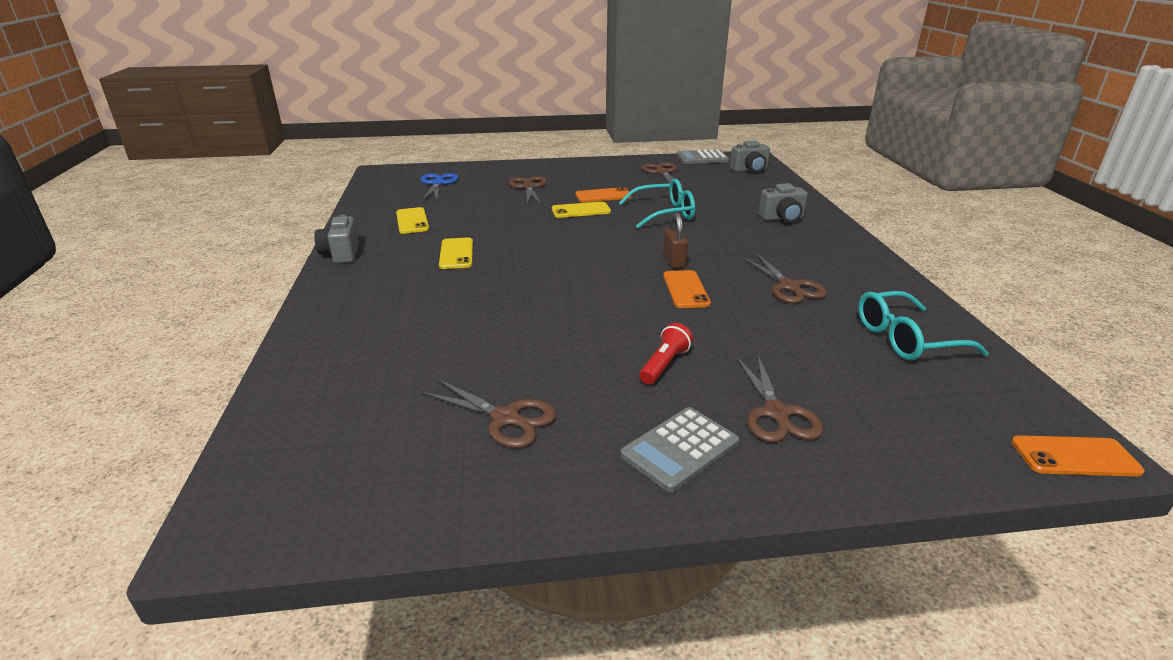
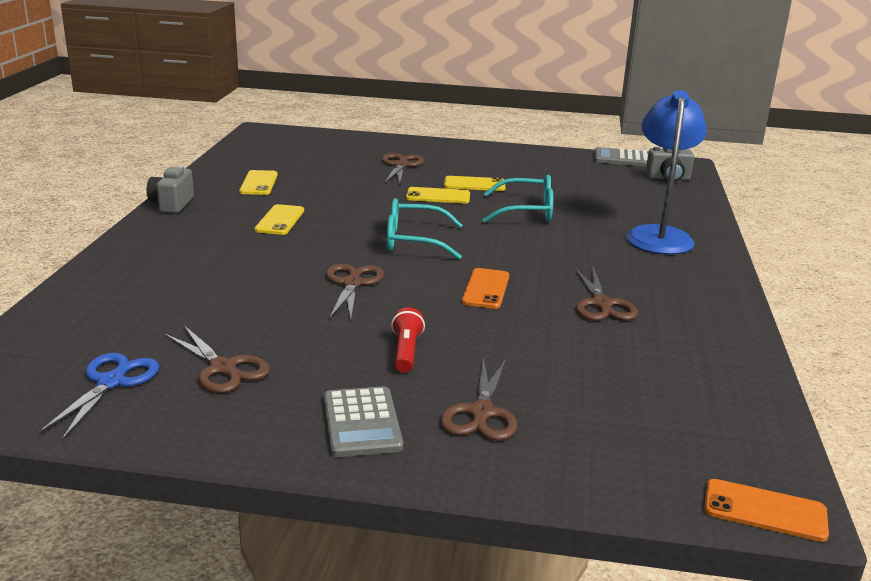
camera: 15 degrees right, 5 degrees down
(438, 183) = (310, 150): blue scissors -> blue scissors (112, 381)
(603, 196) = (474, 184): orange phone -> yellow phone
(662, 172) = (561, 168): brown scissors -> brown scissors (352, 283)
(664, 364) = (406, 351): red flashlight -> red flashlight turned 45 degrees counterclockwise
(674, 261) = (496, 260): brown padlock -> none
(679, 449) = (361, 422): grey calculator -> grey calculator turned 75 degrees counterclockwise
(782, 218) = (659, 235): grey camera -> blue lamp
(905, 339) = (685, 374): turquoise glasses -> turquoise glasses (413, 241)

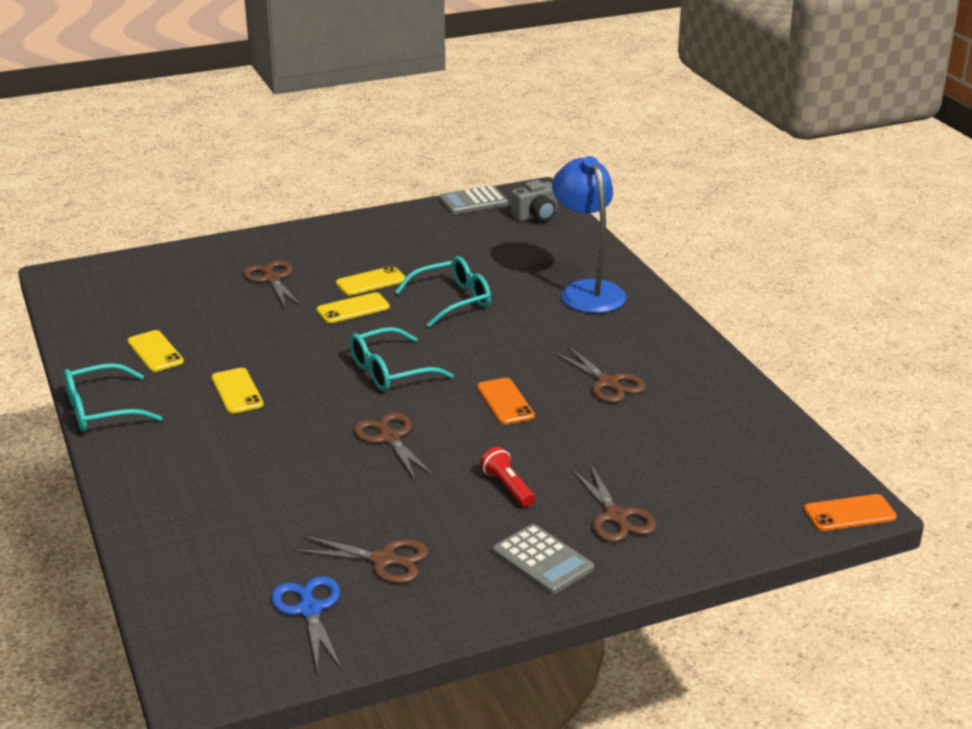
camera: 30 degrees left, 5 degrees up
(172, 204) = (101, 410): grey camera -> turquoise glasses

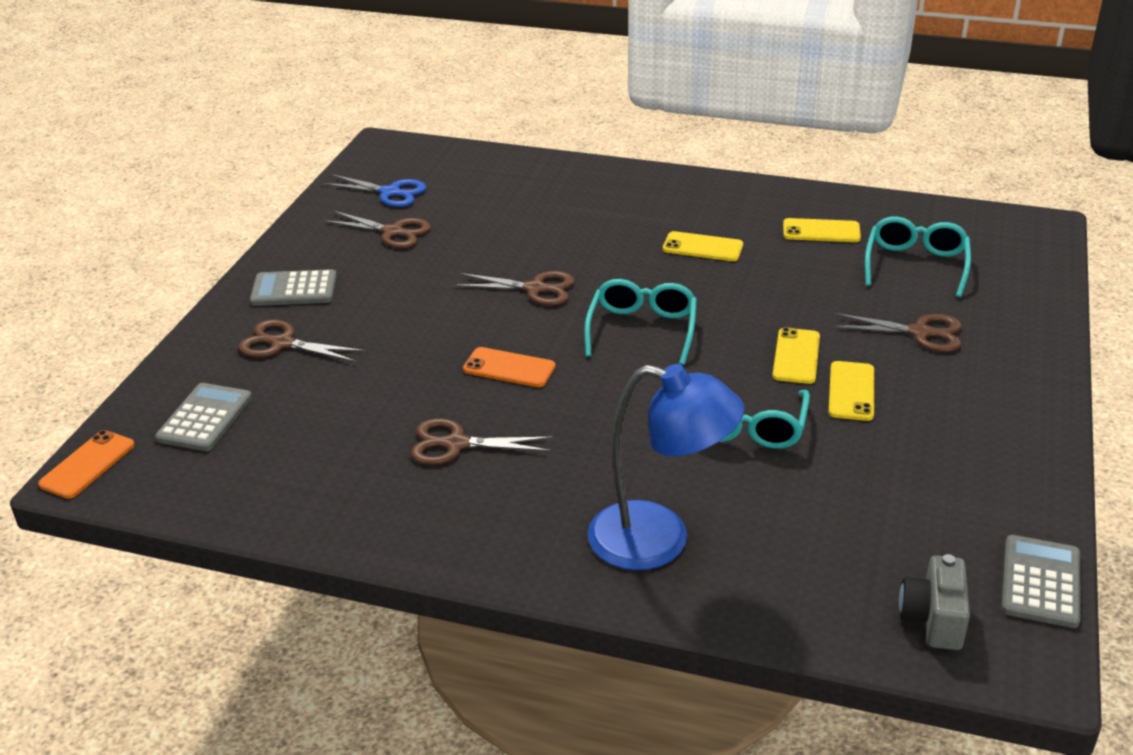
camera: 130 degrees right, 5 degrees up
(101, 410) = (744, 187): turquoise glasses -> turquoise glasses (916, 265)
(385, 560) = (393, 232): brown scissors -> brown scissors turned 120 degrees counterclockwise
(507, 487) = (392, 313): red flashlight -> none
(737, 495) = (205, 418): none -> grey calculator

